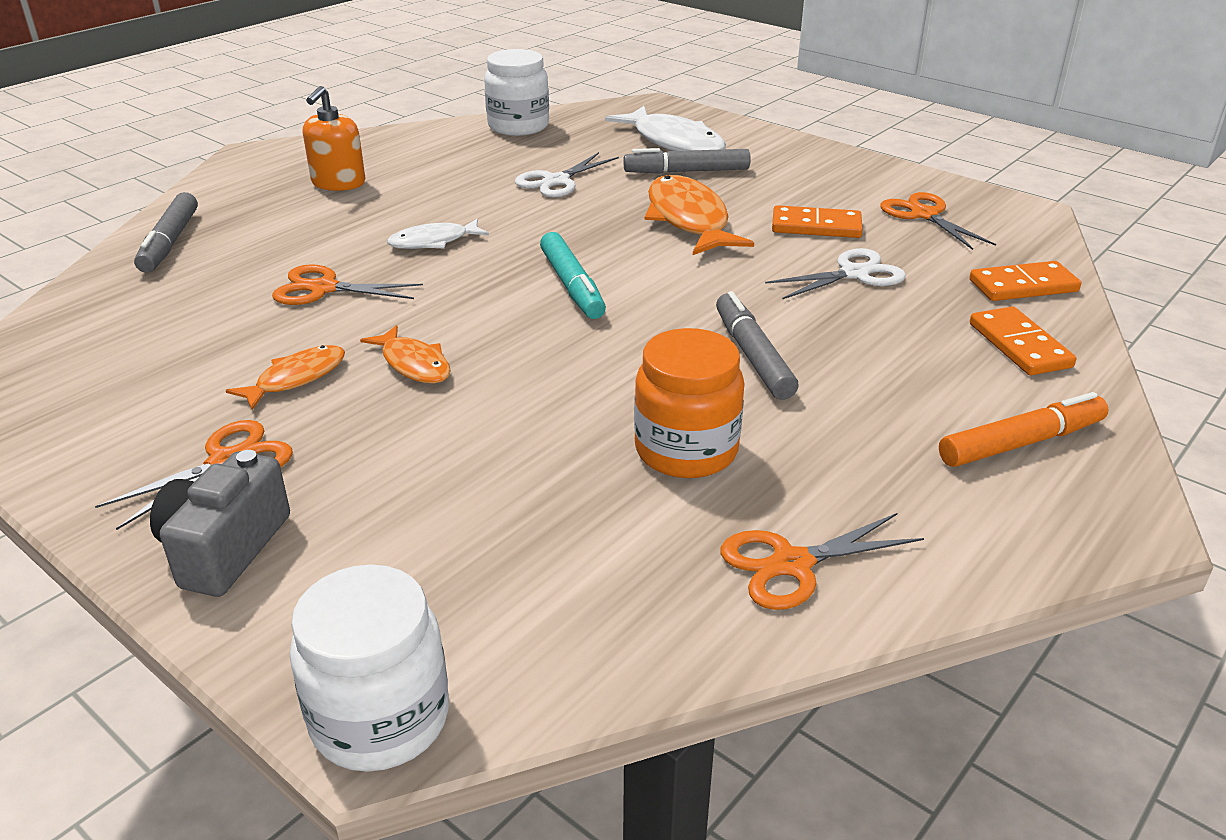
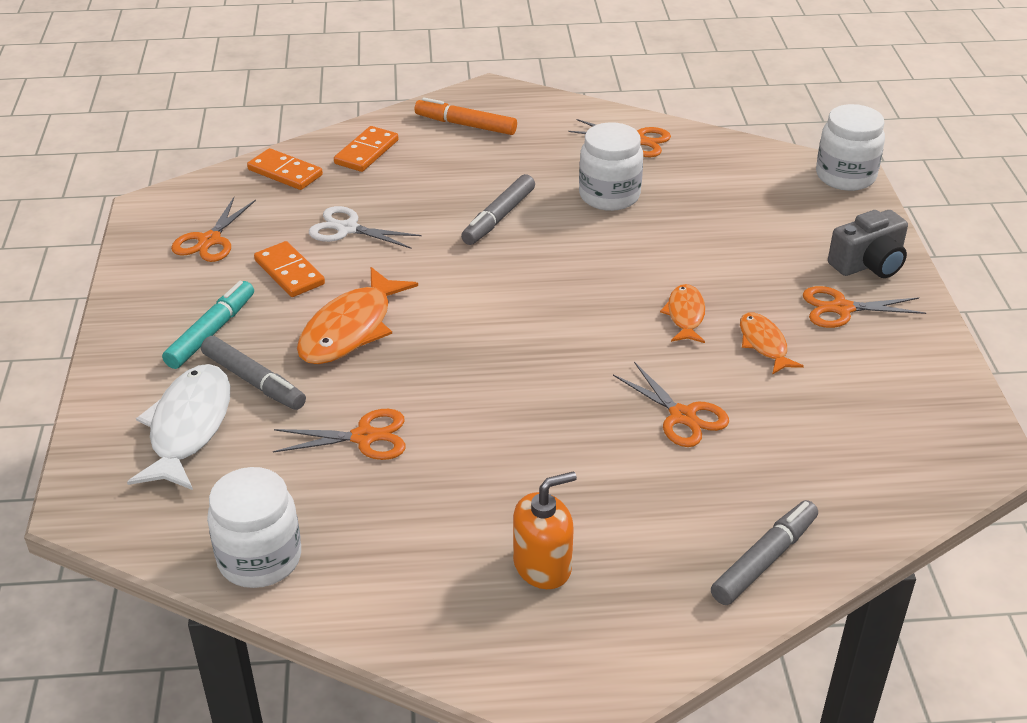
camera: 135 degrees left, 5 degrees up
(296, 378) = (764, 344): orange fish -> orange fish turned 75 degrees clockwise
(433, 242) = (553, 420): white fish -> none
(556, 181) = (364, 437): white scissors -> orange scissors
(572, 286) = (518, 318): turquoise marker -> turquoise marker (211, 332)
(686, 450) = (609, 196): orange jar -> white jar

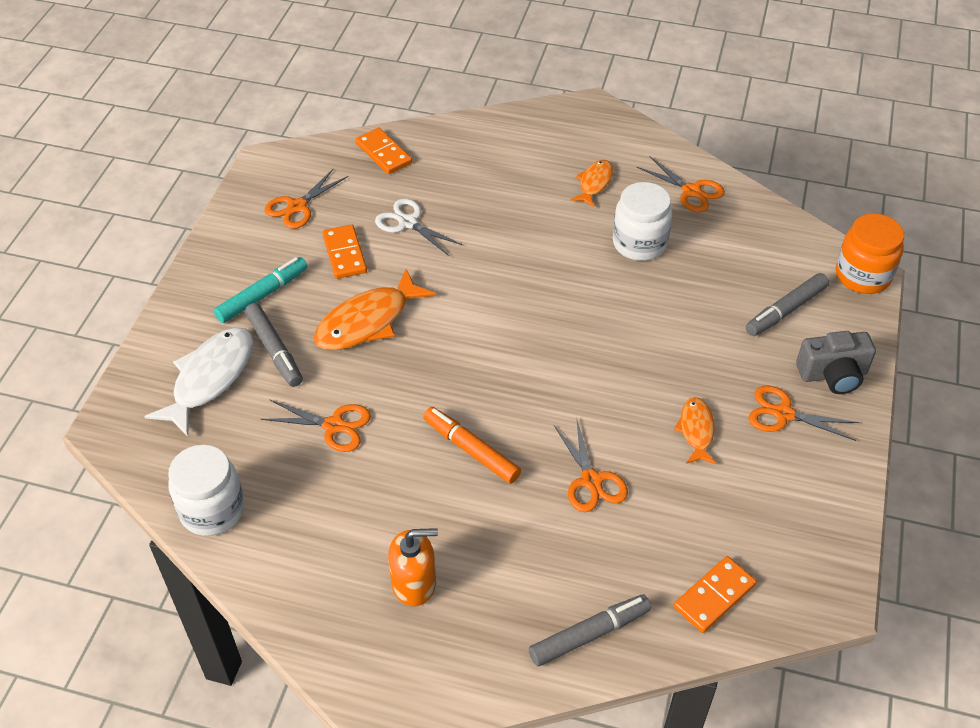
camera: 20 degrees right, 10 degrees up
(366, 152) = (458, 148): orange domino -> orange domino (714, 596)
(465, 125) = (552, 139): orange marker -> orange marker (471, 450)
(498, 217) = (535, 242): grey marker -> grey marker (785, 310)
(685, 315) = (643, 383): orange fish -> orange fish (594, 183)
(845, 176) = (862, 276): white jar -> orange jar

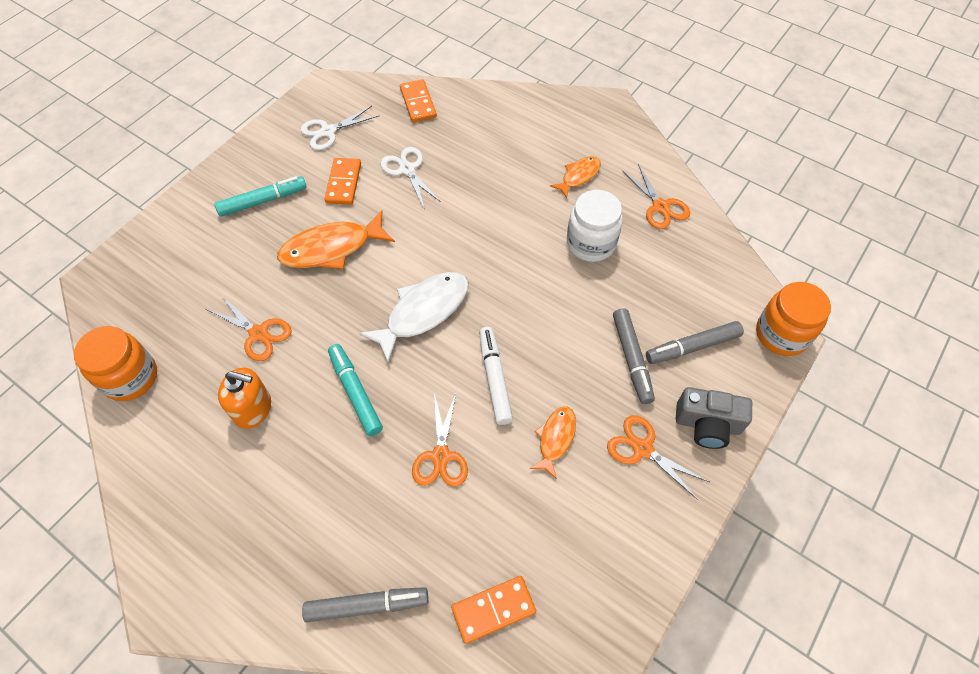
camera: 20 degrees right, 10 degrees up
(210, 378) = (188, 261): white fish -> white fish (423, 312)
(212, 510) = (130, 377): white jar -> orange jar
(274, 350) = (247, 252): grey marker -> grey marker (631, 359)
(297, 207) = (328, 131): orange scissors -> white scissors
(414, 583) = (249, 500): orange soap dispenser -> orange soap dispenser (253, 409)
(471, 450) = (355, 392): orange marker -> turquoise marker
(608, 395) = (495, 378): none -> white marker

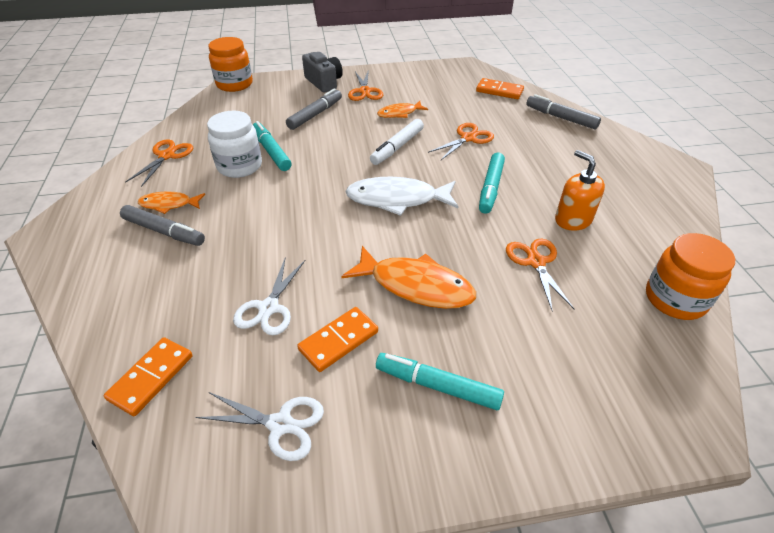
camera: 135 degrees left, 15 degrees down
(593, 278) = (271, 151): none -> turquoise marker
(692, 347) = (280, 102): grey marker -> grey marker (164, 231)

